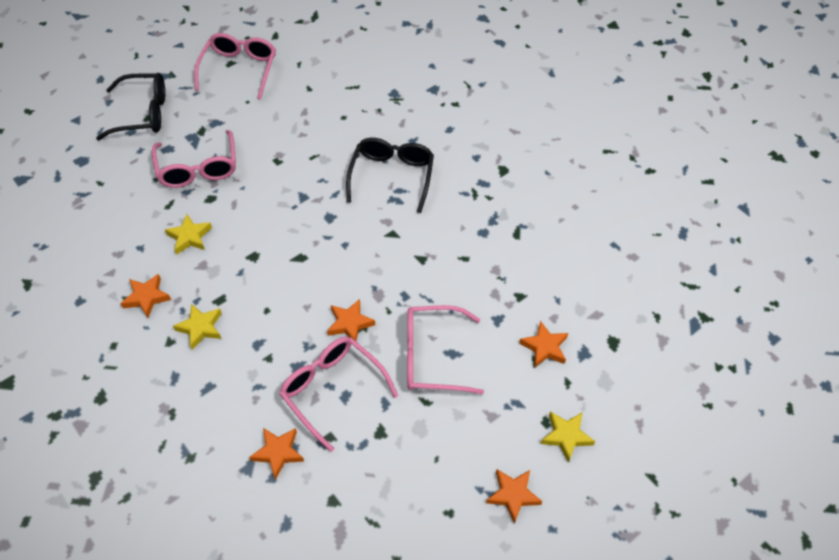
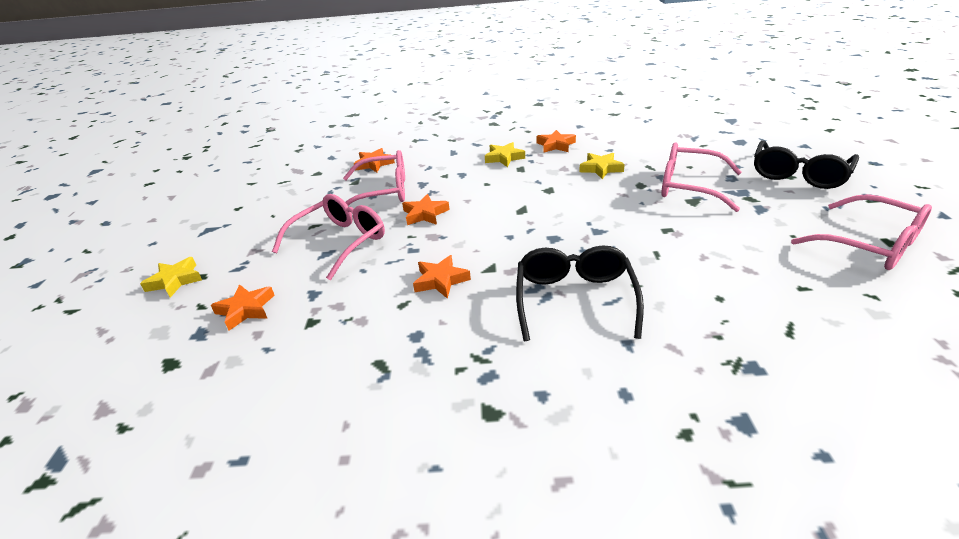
camera: 130 degrees right, 20 degrees down
(392, 176) = (574, 299): black glasses -> black glasses turned 135 degrees counterclockwise
(513, 495) = (197, 236): orange star -> orange star (441, 280)

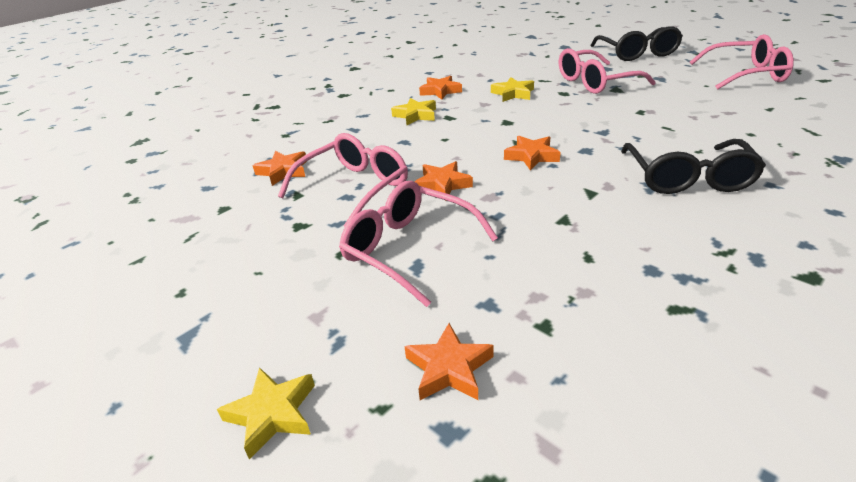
camera: 45 degrees left, 0 degrees up
(340, 242) = (408, 249): pink glasses -> pink glasses turned 45 degrees counterclockwise
(441, 280) = (575, 222): orange star -> orange star (531, 156)
(574, 299) = (688, 178): black glasses -> black glasses turned 135 degrees counterclockwise

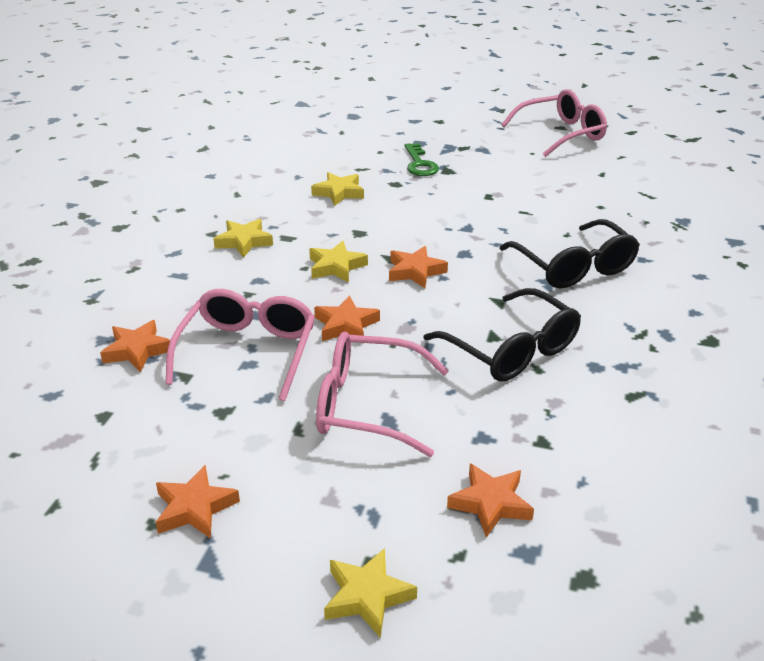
camera: 30 degrees left, 0 degrees up
(440, 91) = (248, 202): orange star -> orange star (195, 508)
(469, 142) = (336, 267): none -> yellow star
(595, 82) = (420, 164): pink glasses -> green key
(637, 53) = (440, 117): black glasses -> black glasses (512, 350)

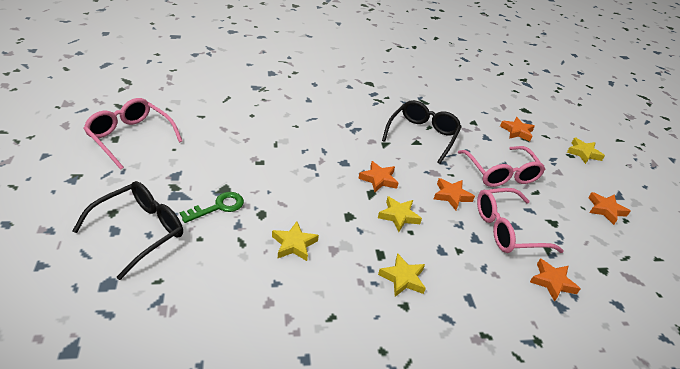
camera: 120 degrees left, 5 degrees up
(574, 267) = (332, 121): black glasses -> black glasses (140, 231)

